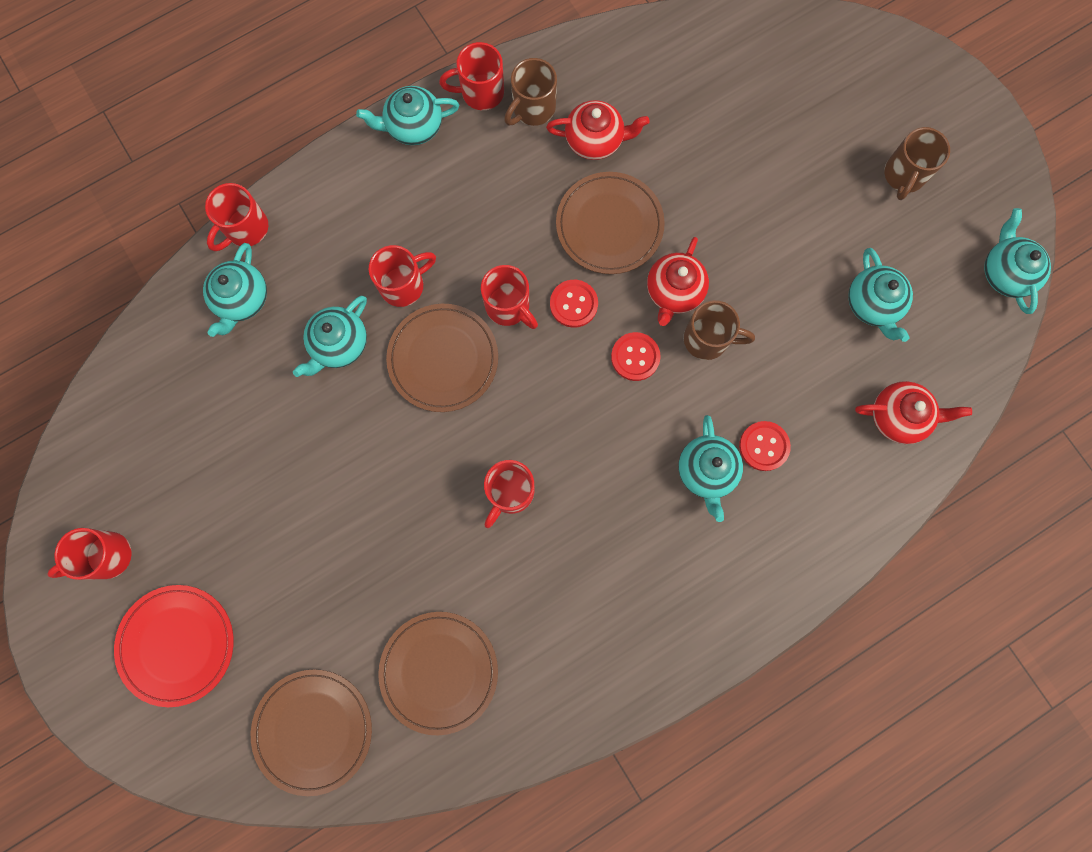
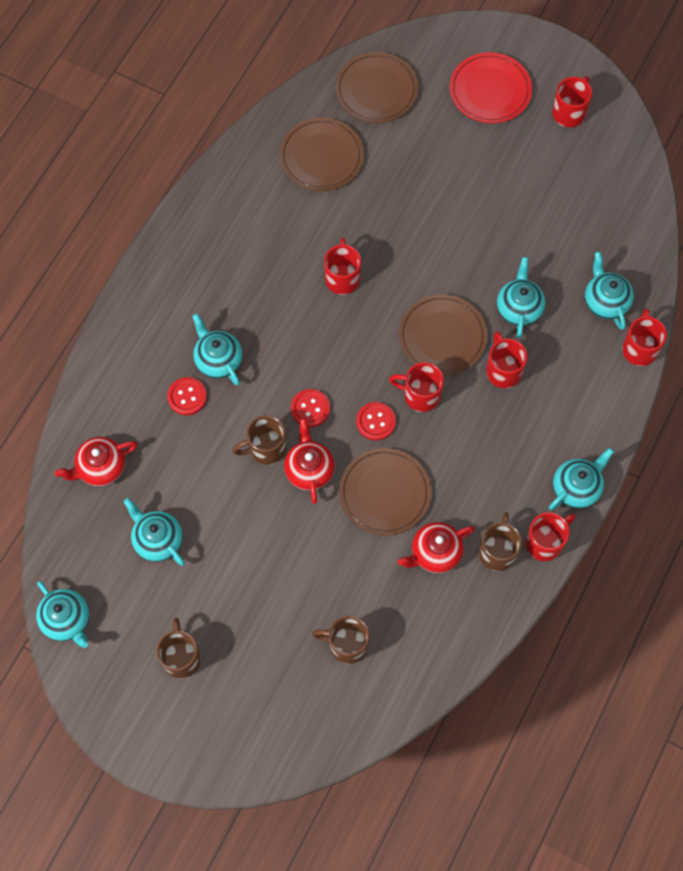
camera: 150 degrees right, 10 degrees down
(404, 285) = (503, 370): red mug -> red mug turned 135 degrees clockwise
(733, 102) = (346, 644): none -> brown mug

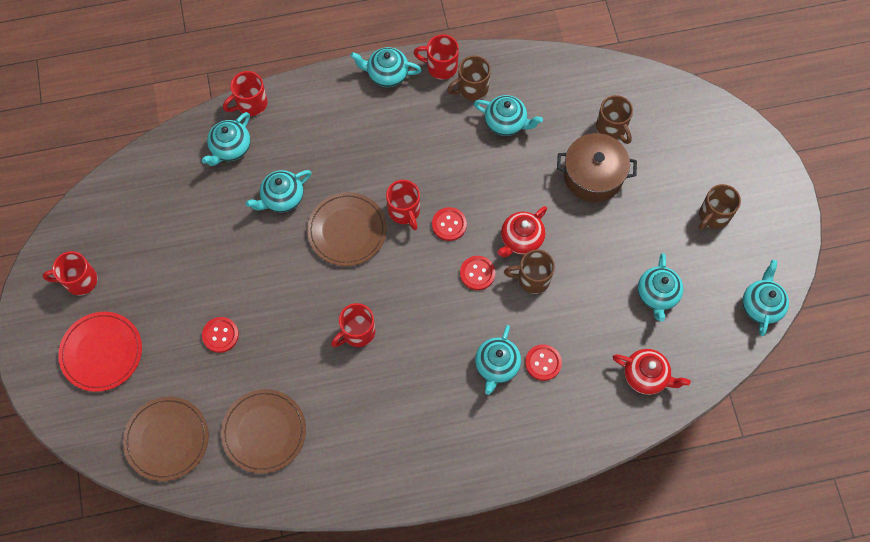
camera: 130 degrees left, 0 degrees up
(265, 449) = (532, 279): brown mug -> brown mug turned 150 degrees clockwise
(314, 585) = (593, 175): none -> brown pot
(384, 493) = (494, 181): brown plate -> none
(430, 179) = (220, 335): none -> red button
(435, 553) = (506, 122): red teapot -> turquoise teapot
(503, 370) = (340, 174): red mug -> none

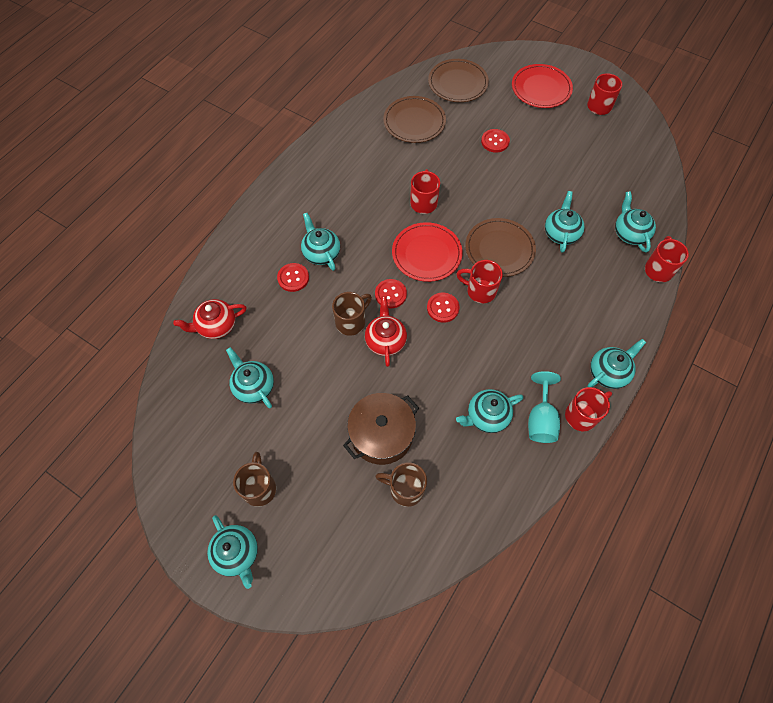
camera: 135 degrees right, 5 degrees down
(409, 281) = (426, 254): none -> red plate
(471, 88) = (541, 419): brown mug -> turquoise goblet
(761, 305) = (166, 447): turquoise teapot -> turquoise teapot (237, 553)

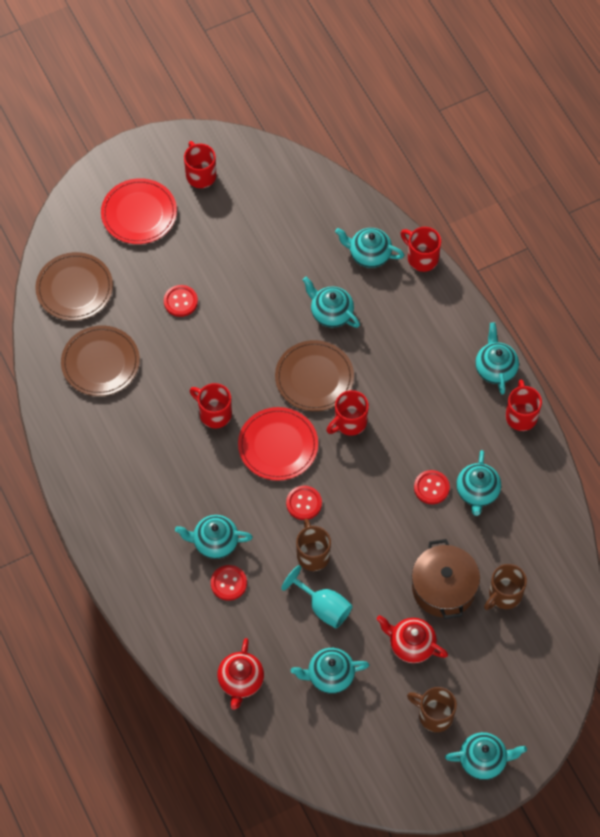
camera: 60 degrees left, 0 degrees up
(385, 340) = (351, 535): red teapot -> red teapot (411, 645)
(443, 308) = (347, 466): red button -> red button (431, 488)
(541, 419) = (505, 450): turquoise goblet -> turquoise goblet (323, 607)

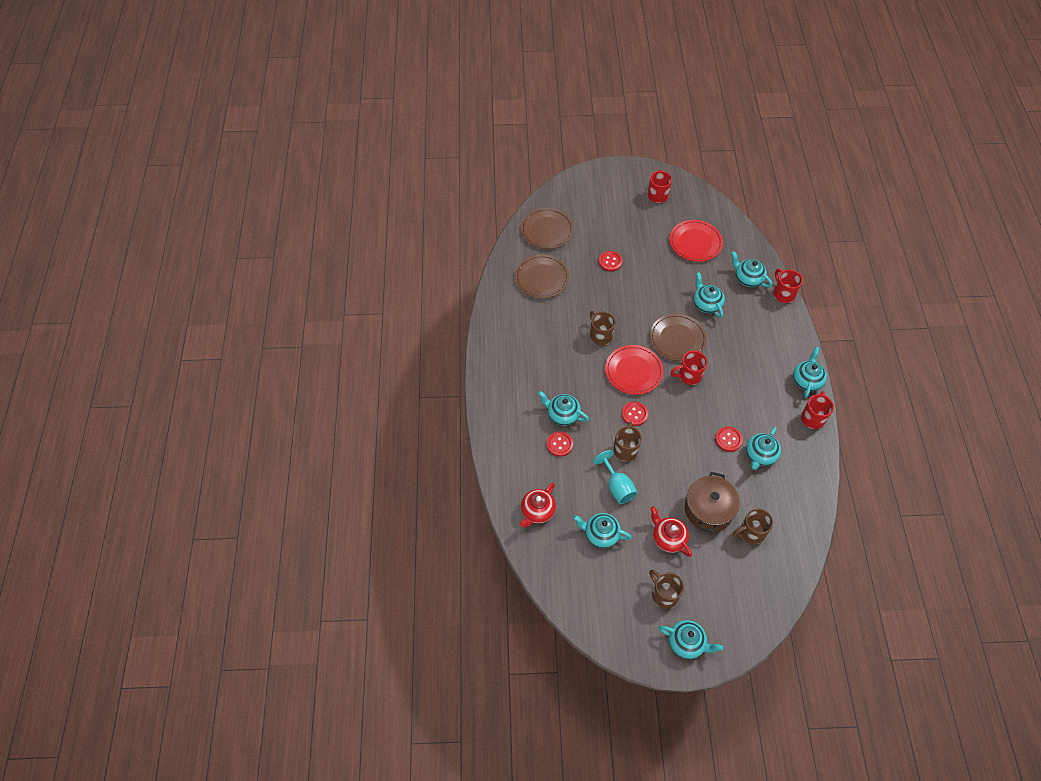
camera: 25 degrees right, 5 degrees down
(139, 213) = (608, 203): red plate -> red plate (695, 242)
(214, 413) = (600, 335): red mug -> brown mug

